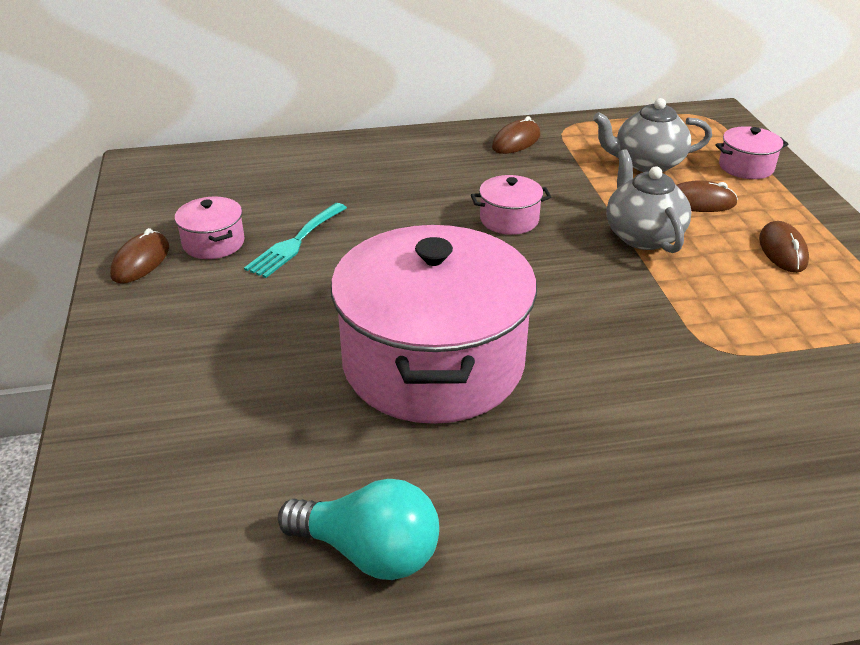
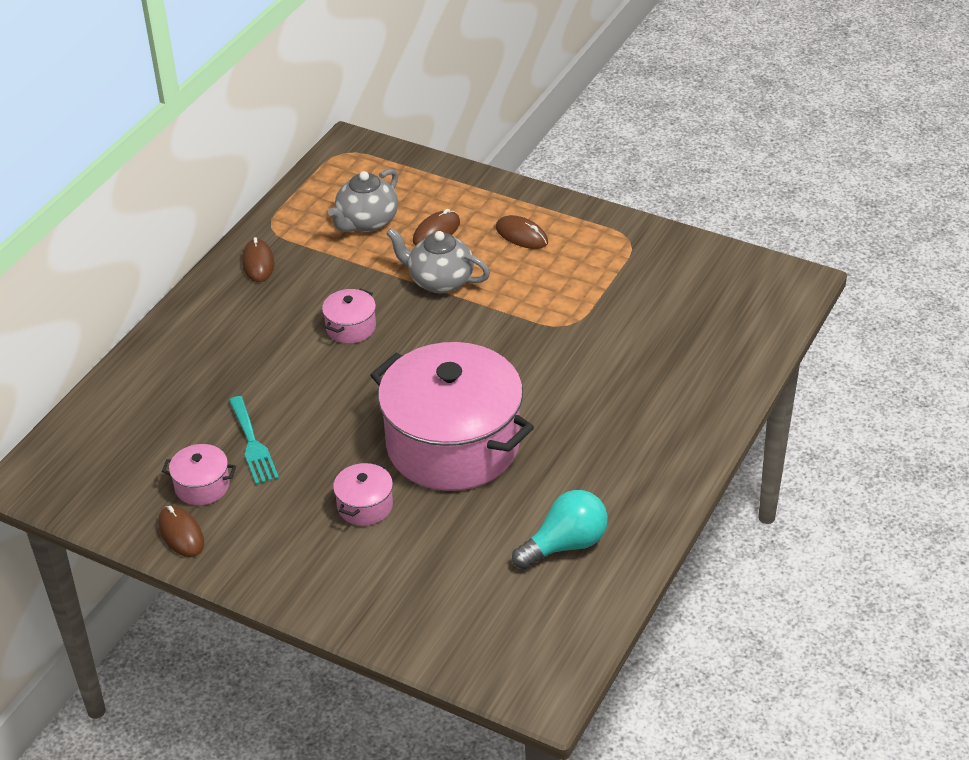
camera: 50 degrees left, 5 degrees up
(746, 167) = (426, 182): pink pot -> pink pot (365, 506)

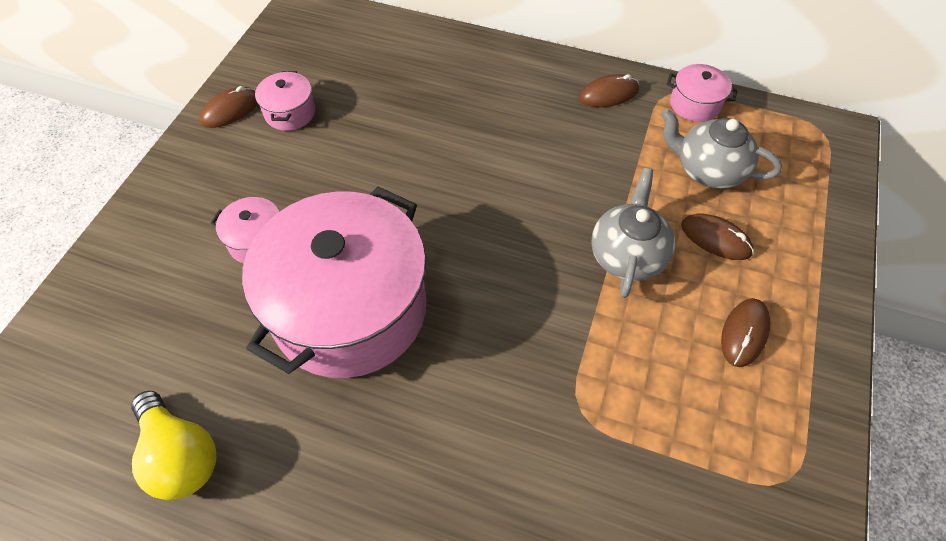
camera: 80 degrees right, 15 degrees up
(253, 444) = (345, 138): turquoise fork -> none
(351, 327) = (527, 185): pink pot -> pink pot (695, 104)
(565, 544) = (181, 455): turquoise light bulb -> yellow light bulb

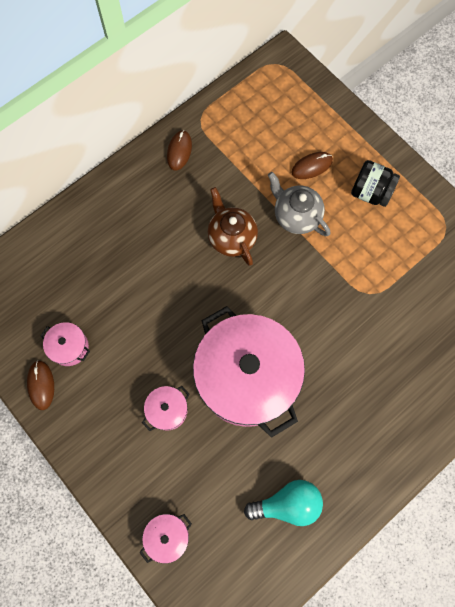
camera: 60 degrees left, 15 degrees up
(181, 455) = (287, 503): yellow light bulb -> turquoise light bulb
(538, 197) = (231, 237): none -> brown teapot
(695, 104) = (217, 111): pink pot -> pink pot (167, 536)
(707, 170) = (267, 139): grey teapot -> none
(744, 333) = (370, 192): brown mouse -> black jar

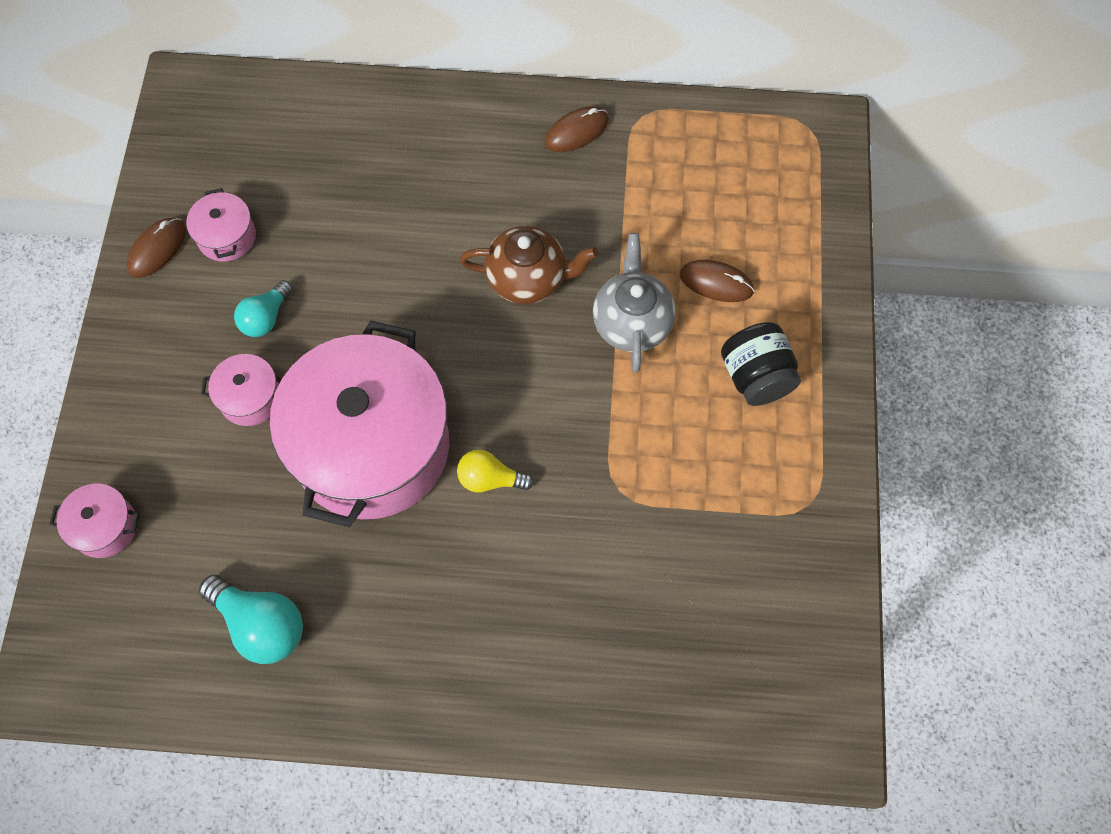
camera: 45 degrees right, 5 degrees down
(132, 367) = (266, 318): none -> turquoise light bulb
(231, 237) = (528, 278): brown teapot -> brown teapot turned 75 degrees clockwise
(312, 341) = (490, 479): none -> yellow light bulb

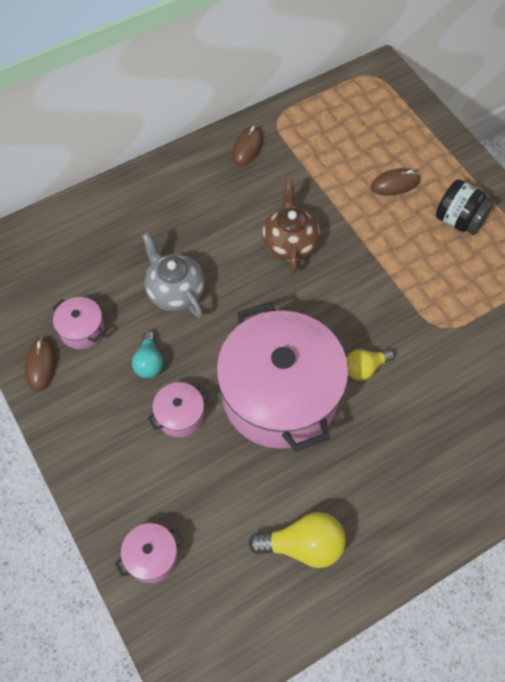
camera: 35 degrees left, 5 degrees down
(261, 624) = (303, 545): turquoise light bulb -> yellow light bulb
(528, 278) = (289, 243): brown teapot -> brown teapot turned 60 degrees counterclockwise
(632, 322) = (368, 232): grey teapot -> grey teapot (175, 291)

